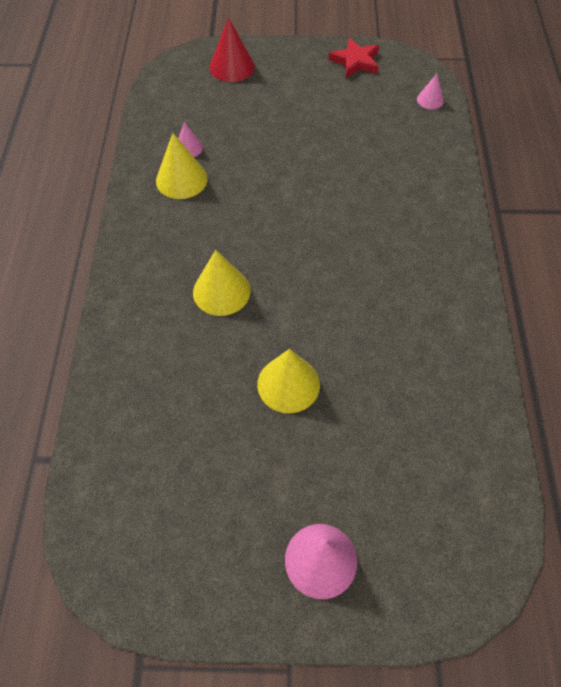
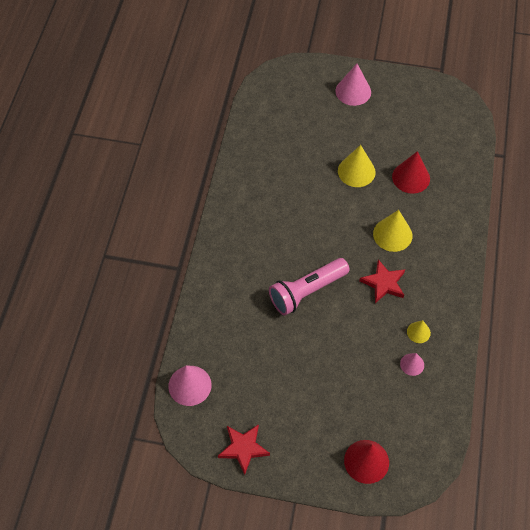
camera: 170 degrees left, 0 degrees up
(181, 179) = (418, 332): yellow cone -> yellow cone, size x0.57
(198, 387) = (411, 177): none -> red cone
(229, 226) = (383, 283): none -> red star
(327, 204) = (307, 291): none -> pink flashlight
(430, 100) = (190, 385): pink cone -> pink cone, size x1.77

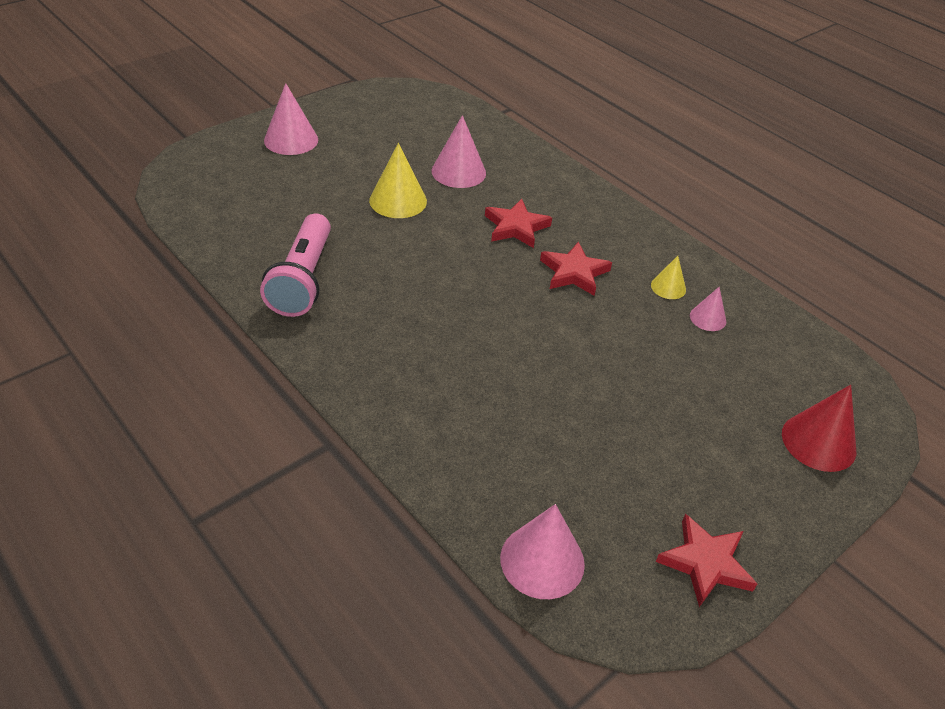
camera: 55 degrees left, 15 degrees down
(307, 291) = (515, 340): pink flashlight -> pink flashlight (302, 279)
(392, 234) = (516, 227): yellow cone -> red star
(411, 177) = (458, 172): red cone -> pink cone

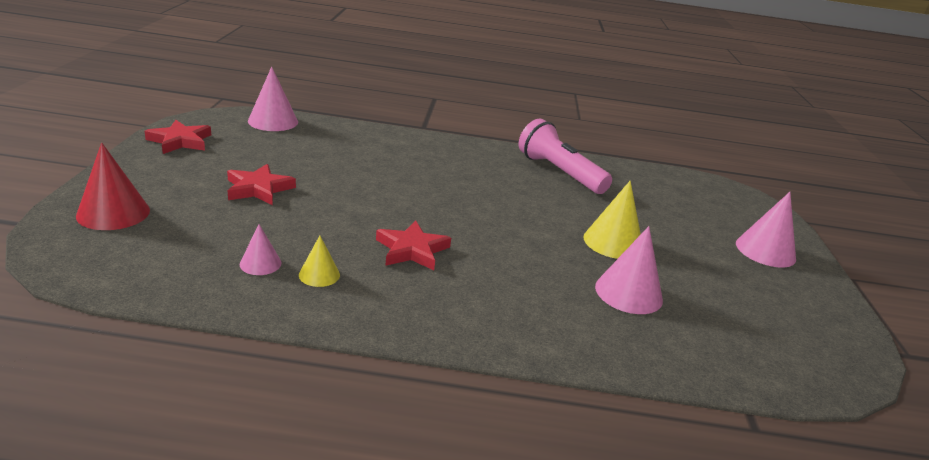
camera: 135 degrees right, 15 degrees down
(516, 227) = (505, 265): red star -> red star (258, 189)

